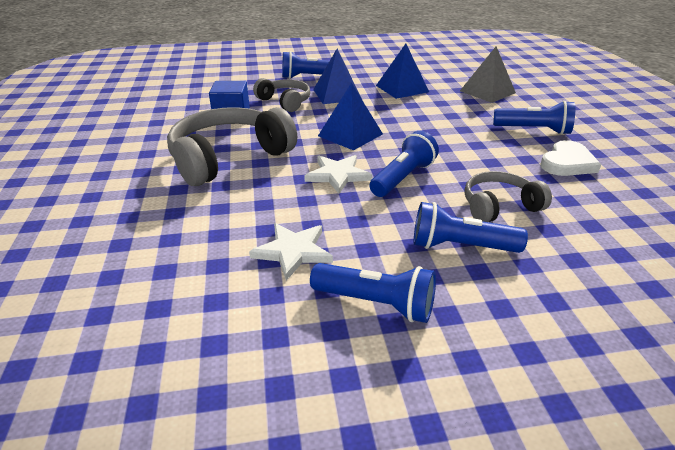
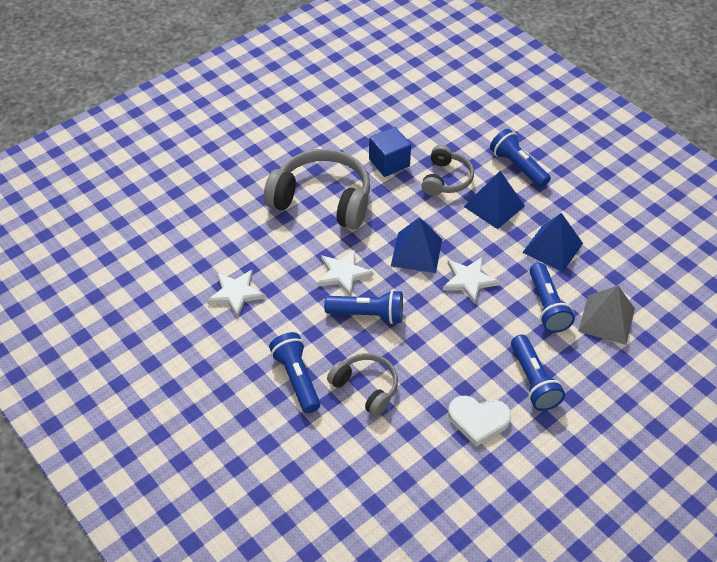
camera: 60 degrees right, 15 degrees up
(376, 303) = (213, 354): blue flashlight -> blue flashlight (547, 306)
(405, 124) = (469, 280): none -> white star

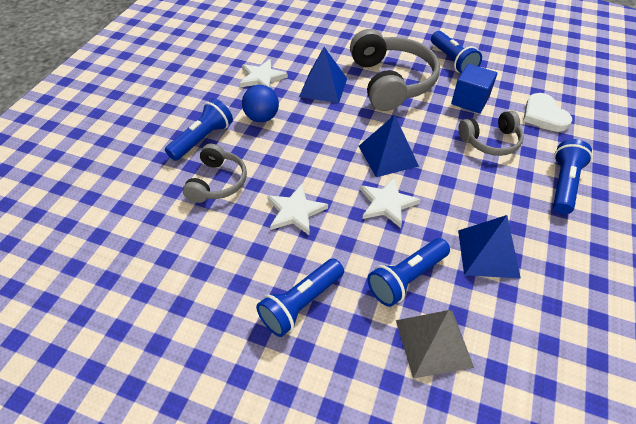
camera: 60 degrees right, 0 degrees up
(300, 319) = (262, 117): none -> blue ball
(343, 274) = (326, 122): white star -> white star (295, 211)
(367, 314) = (295, 153): blue flashlight -> blue flashlight (452, 61)
(478, 420) = (226, 275): white heart -> white heart (543, 115)
(494, 206) = (495, 186): blue pyramid -> blue pyramid (323, 87)

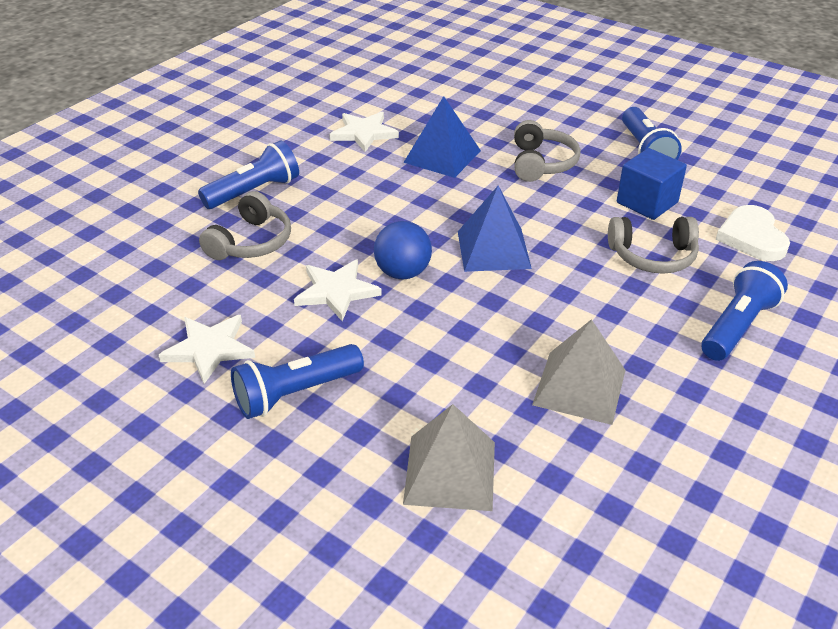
camera: 15 degrees right, 10 degrees down
(262, 117) = (342, 179): blue ball -> blue ball (403, 273)
(387, 203) = (464, 304): white star -> white star (209, 349)
(391, 82) = (541, 163): grey headphones -> grey headphones, size x0.56
(407, 278) = (449, 393): blue flashlight -> none
(488, 253) = (579, 387): blue pyramid -> grey pyramid

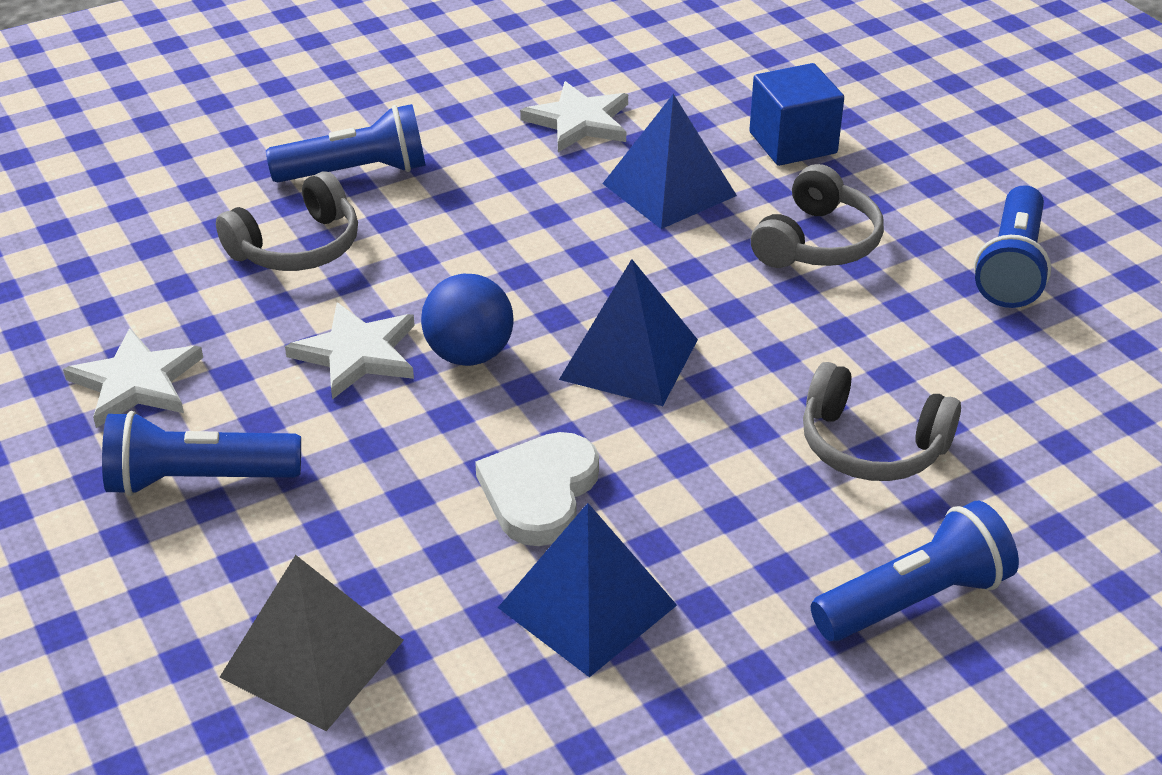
camera: 25 degrees right, 0 degrees up
(579, 387) = (587, 606): grey pyramid -> blue pyramid
(647, 202) = (938, 355): blue cube -> blue cube (793, 143)
(752, 237) = (1071, 465): white heart -> white heart (539, 492)

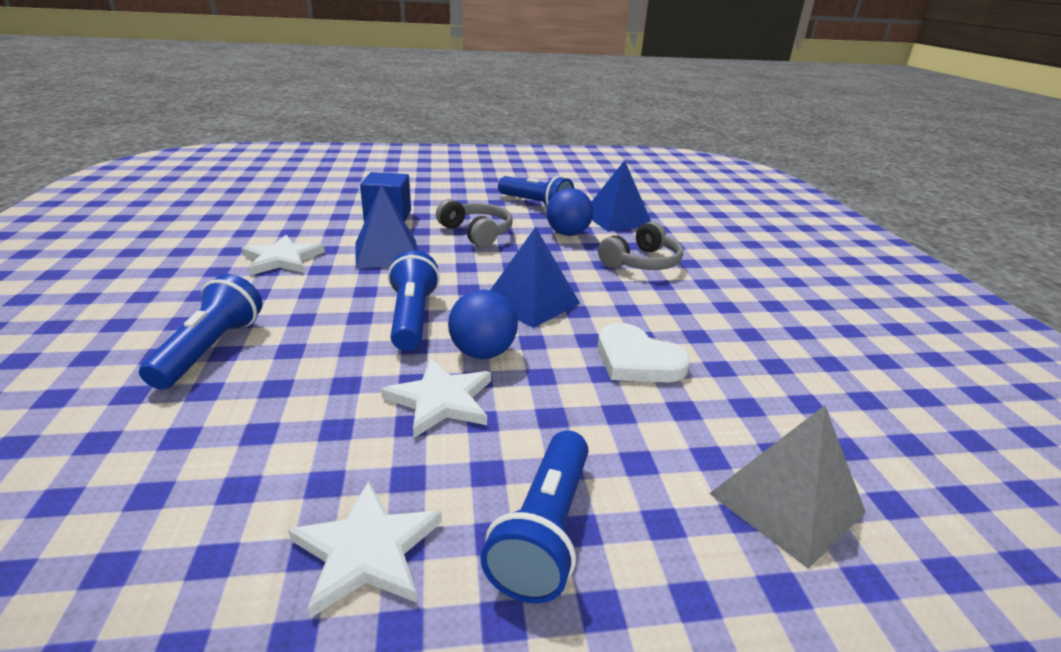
camera: 70 degrees left, 10 degrees down
(297, 246) = (270, 400): grey headphones -> none
(587, 606) = (745, 368): blue pyramid -> blue pyramid (617, 219)
(913, 335) = (567, 234): none -> blue ball
(914, 600) = (753, 282): blue flashlight -> blue flashlight (412, 317)

